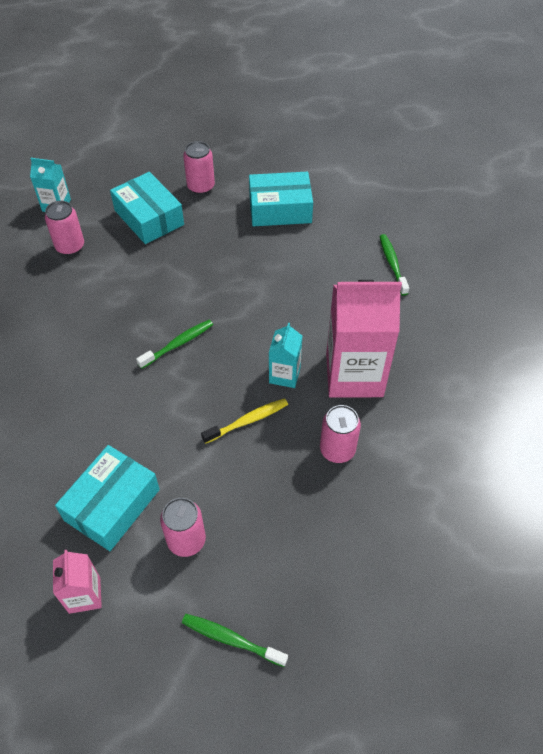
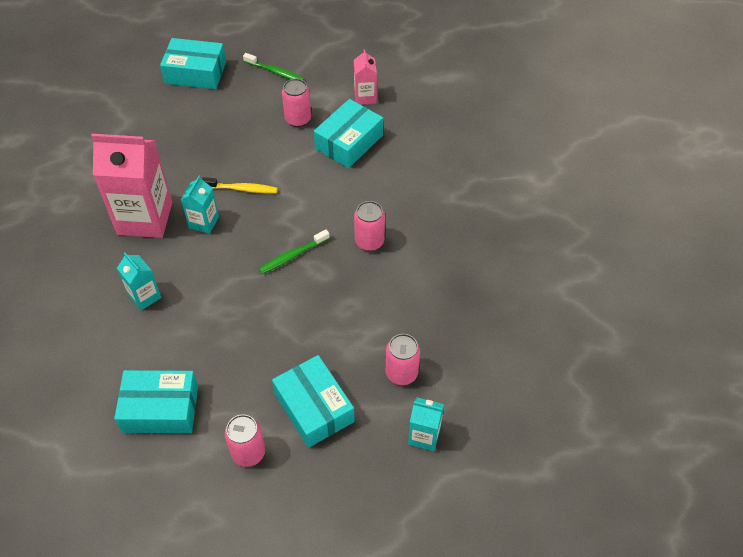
camera: 175 degrees left, 0 degrees up
(248, 421) = (242, 189): yellow toothbrush -> yellow toothbrush turned 150 degrees counterclockwise
(324, 293) = (144, 296): none -> turquoise carton
(337, 449) = (178, 165): pink can -> pink can (369, 241)
(361, 626) = (195, 72): none -> turquoise box
(392, 264) = (64, 325): green toothbrush -> none

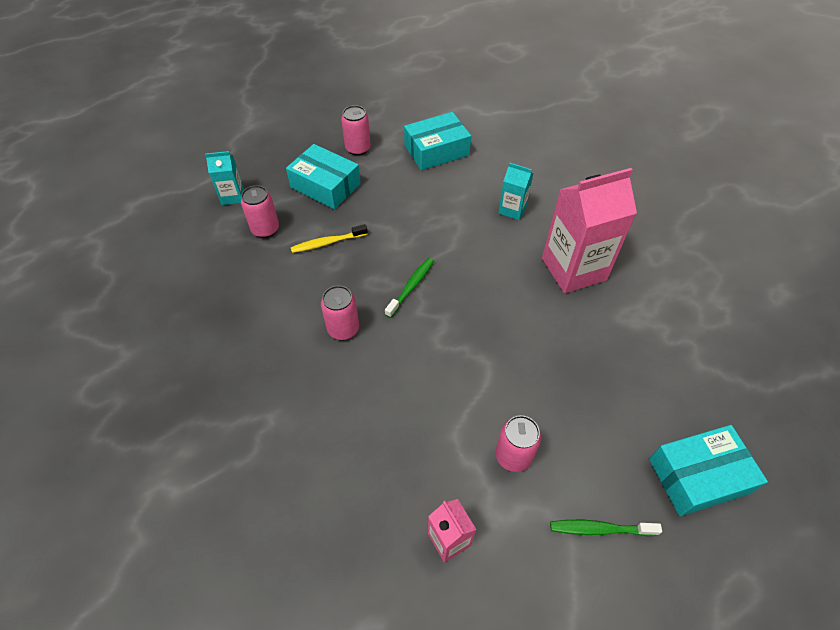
camera: 155 degrees right, 0 degrees up
(204, 222) = (517, 286): turquoise carton -> none
(242, 189) = (508, 334): yellow toothbrush -> yellow toothbrush (327, 243)
(349, 142) = (429, 447): turquoise box -> none

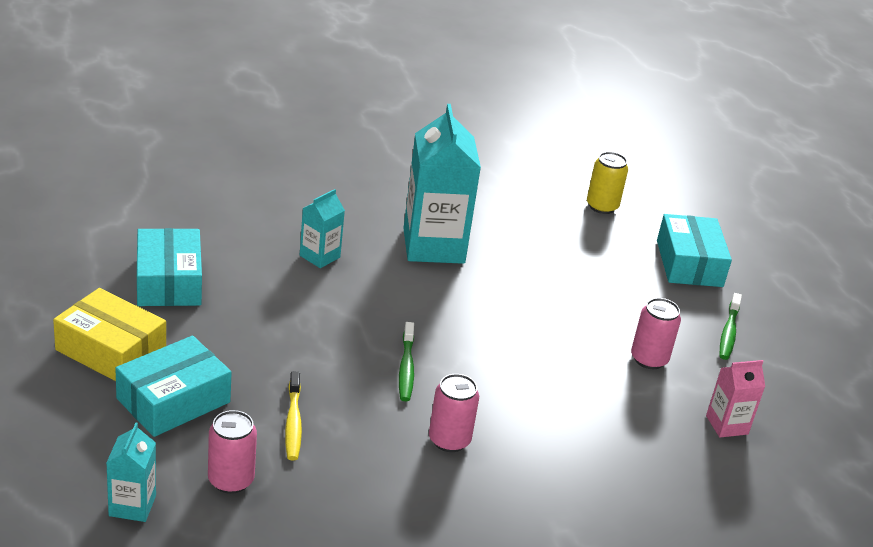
camera: 80 degrees left, 20 degrees down
(358, 148) = (111, 350): pink can -> yellow box
(411, 287) = (406, 368): green toothbrush -> green toothbrush turned 135 degrees counterclockwise
(573, 269) = (433, 246): pink carton -> turquoise carton
(737, 380) = (602, 206): none -> yellow can

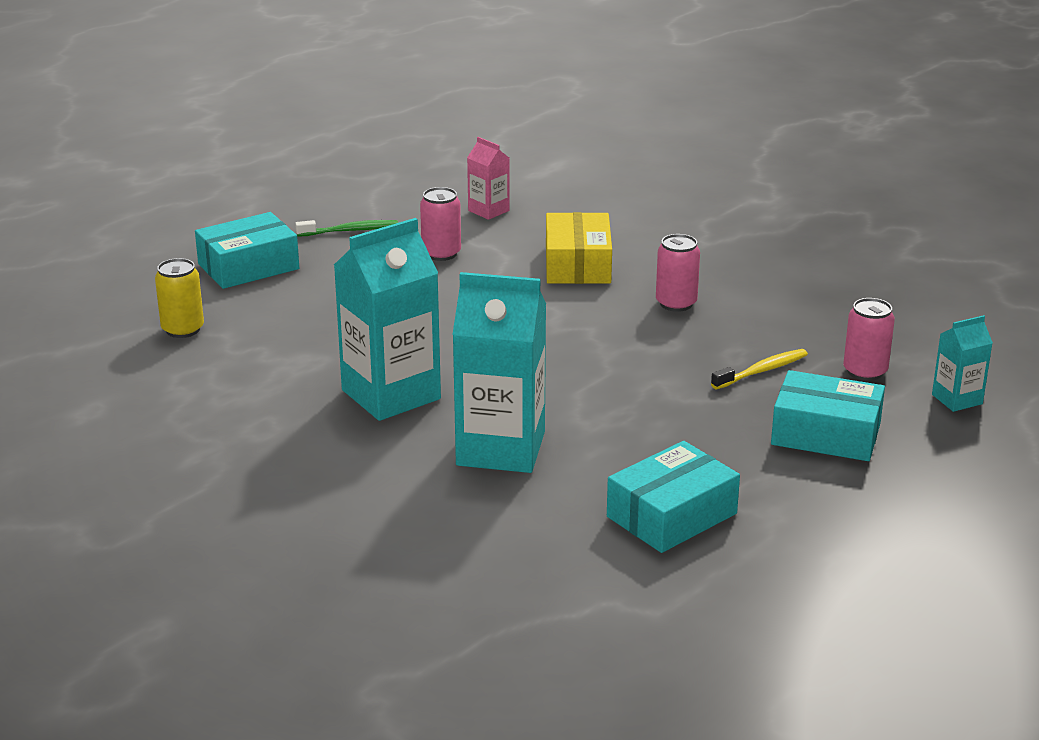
camera: 115 degrees left, 5 degrees down
(111, 350) = (818, 495): yellow box -> yellow box (577, 264)
(319, 256) = (500, 449): turquoise carton -> turquoise carton, size x2.03
(406, 368) = (614, 347): green toothbrush -> none

